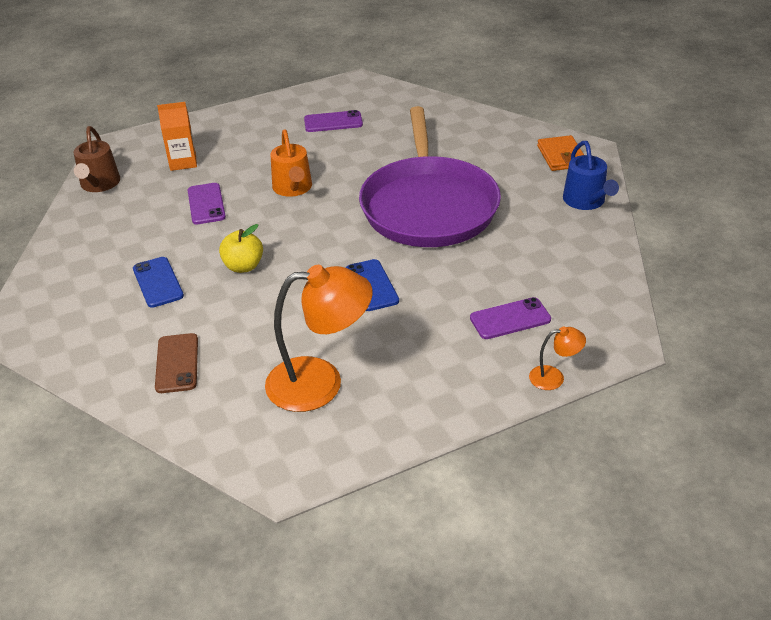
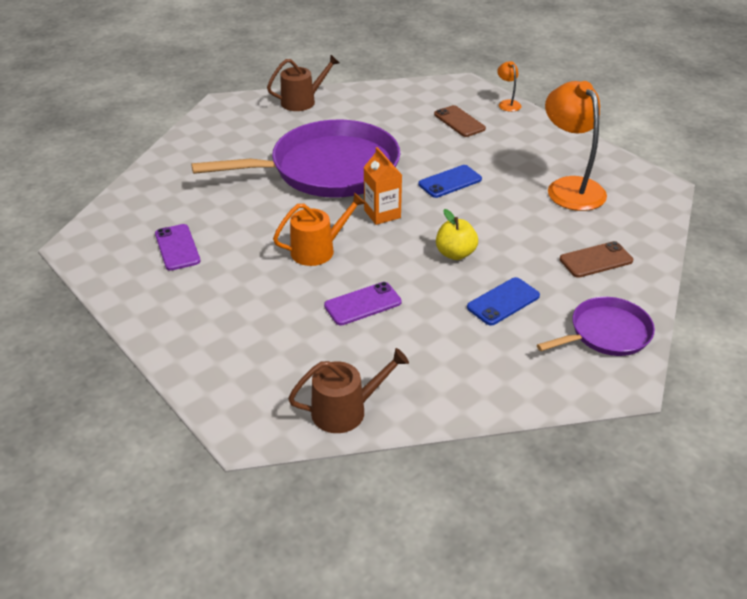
camera: 105 degrees left, 0 degrees up
(73, 338) = (606, 333): none -> purple pan
(183, 162) = (280, 347): orange carton -> orange carton (382, 214)
(510, 319) = (459, 122): purple phone -> brown phone
(561, 156) = (235, 114): orange wallet -> none
(586, 201) = (302, 101): blue watering can -> brown watering can

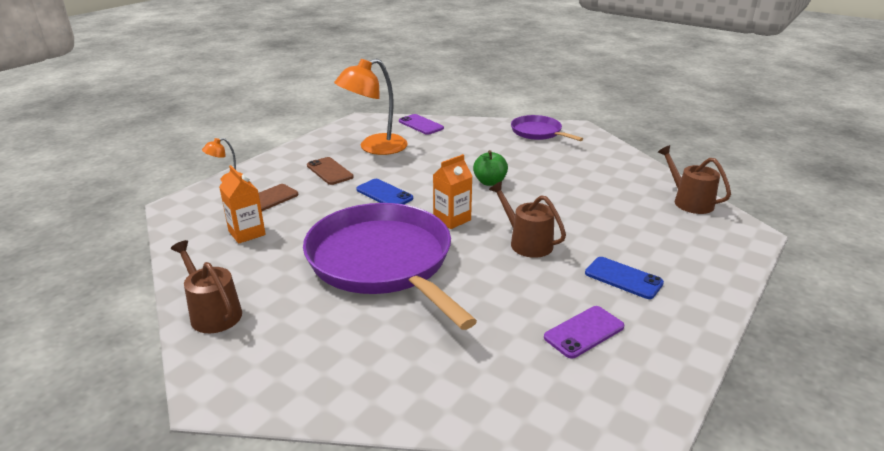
camera: 105 degrees left, 10 degrees down
(317, 250) = (527, 243): orange watering can -> brown watering can
(362, 304) = (580, 211): purple phone -> purple phone (421, 125)
(403, 112) = (247, 233): none -> orange carton
(455, 254) = (490, 182): yellow apple -> green apple
(503, 302) = (533, 162): blue phone -> blue phone (623, 278)
(596, 260) = (465, 137): brown phone -> brown phone (329, 171)

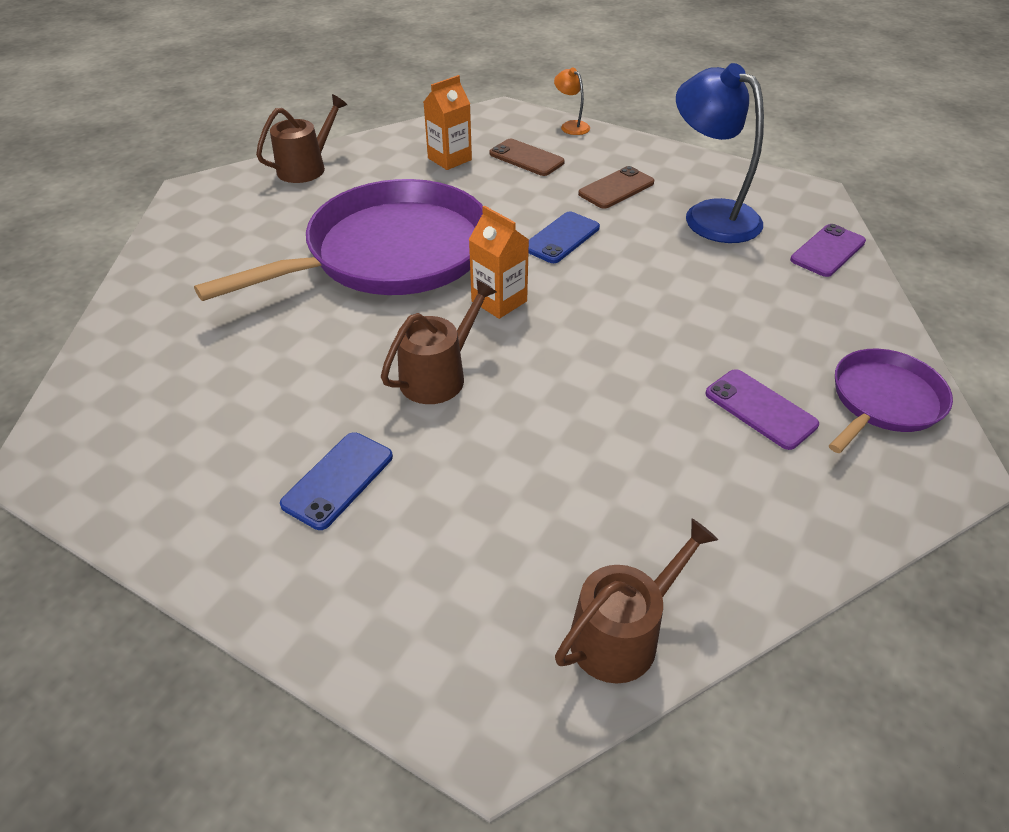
camera: 85 degrees right, 15 degrees up
(374, 148) = (710, 215): orange lamp -> blue lamp
(490, 182) = (628, 336): green apple -> none
(584, 332) = (220, 424): purple phone -> purple phone (760, 409)

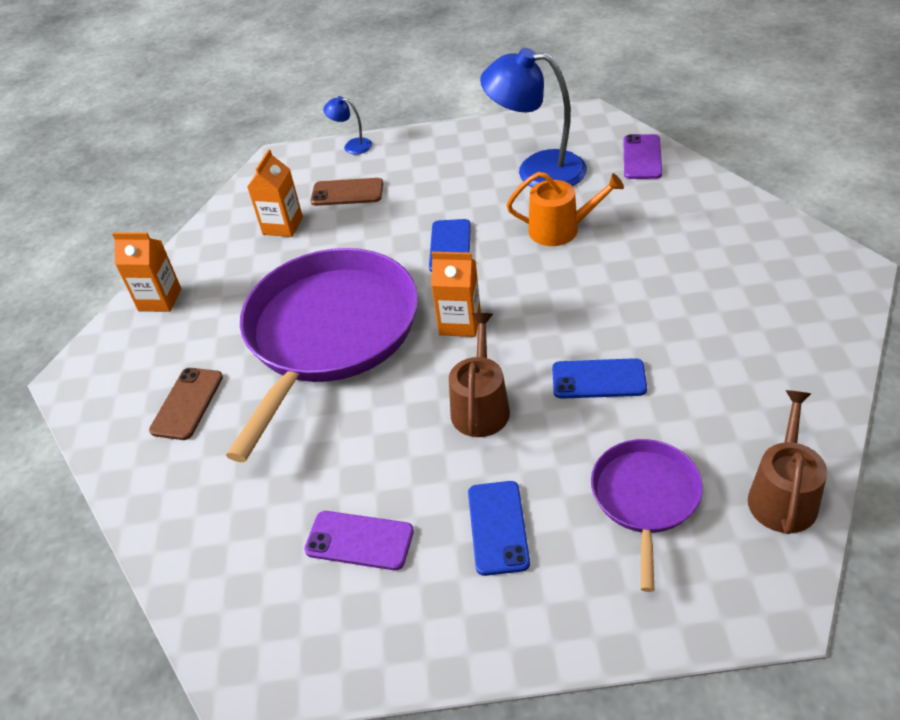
camera: 30 degrees left, 0 degrees up
(306, 168) = (160, 300): brown watering can -> orange carton
(564, 415) = (598, 379): none -> blue phone
(571, 126) = (352, 146): orange lamp -> blue lamp
(616, 188) = (446, 183): brown phone -> brown phone (187, 403)
(675, 273) = (560, 229): none -> orange watering can
(760, 409) = (713, 298): purple phone -> purple phone (359, 541)
(883, 401) = (775, 248): purple pan -> purple pan (645, 498)

